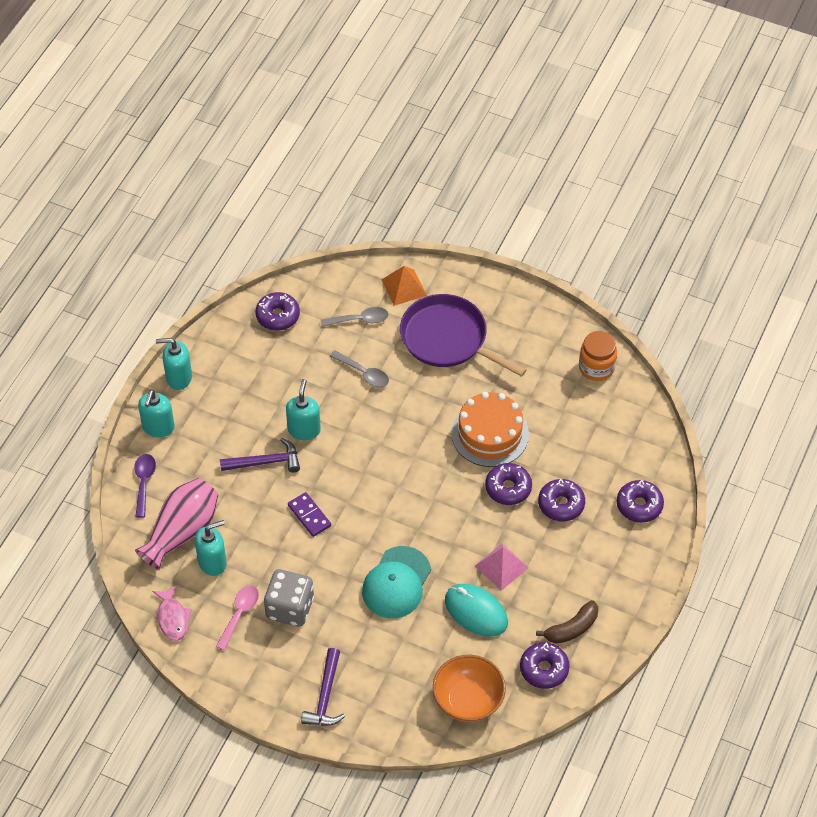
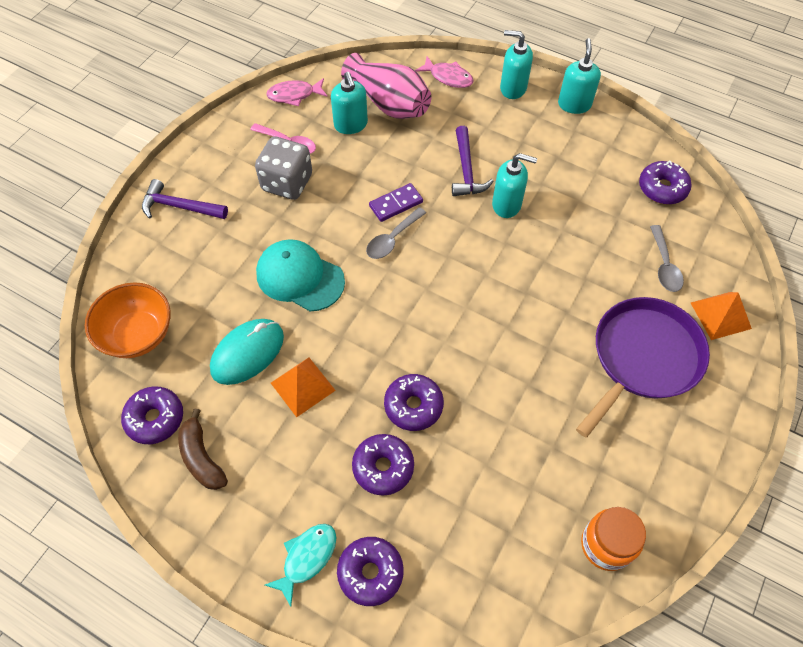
camera: 95 degrees right, 5 degrees up
(144, 482) = (448, 77): purple spoon -> pink fish
(364, 373) = (585, 265): grey spoon -> grey spoon (392, 239)
(490, 434) = (496, 393): orange cake -> none
(501, 566) = (302, 386): pink pyramid -> orange pyramid
(636, 546) = (307, 558): none -> turquoise fish

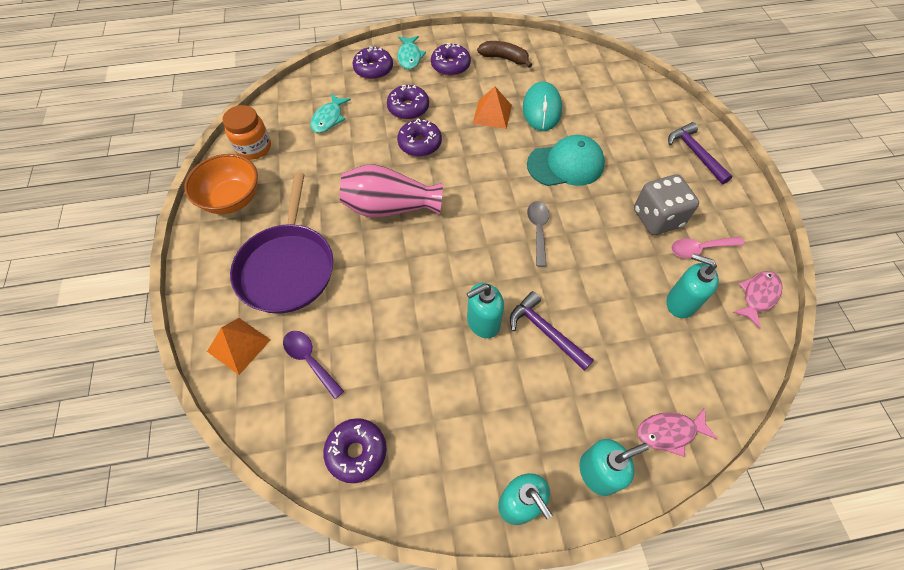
camera: 140 degrees right, 0 degrees up
(138, 334) = (609, 81): orange bowl -> orange bowl (232, 199)
(155, 418) = (547, 57): purple donut -> purple donut (450, 66)
(179, 207) = (695, 153): purple hammer -> purple hammer turned 90 degrees counterclockwise
(389, 103) = (680, 352): pink vase -> pink vase (390, 207)
(396, 204) = (565, 258): purple domino -> none
(488, 525) = (328, 118): none -> turquoise fish
(664, 265) = (310, 360): grey spoon -> purple spoon

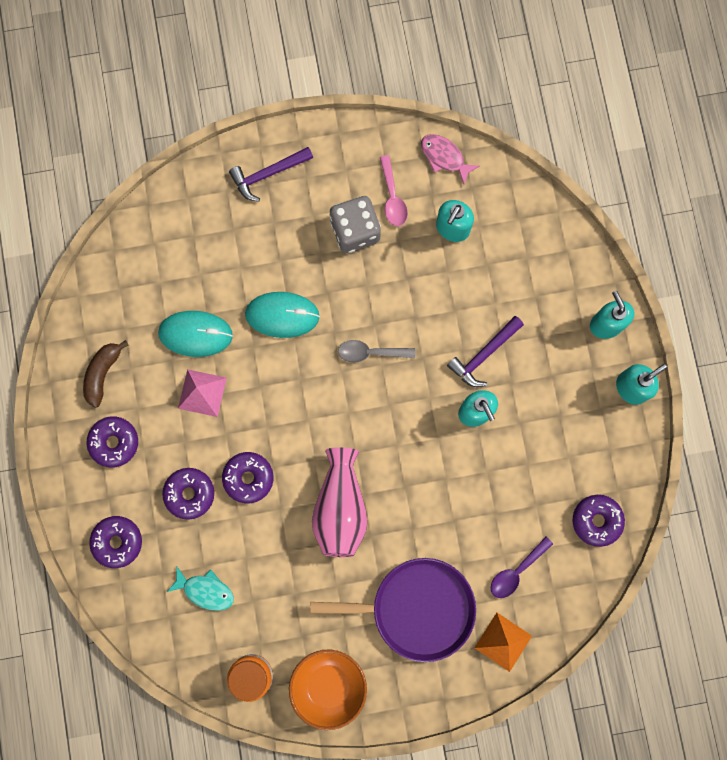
camera: 90 degrees left, 20 degrees up
(409, 57) = (95, 496): turquoise fish -> none
(492, 114) = (202, 393): orange pyramid -> pink pyramid
(565, 164) = (282, 315): turquoise cap -> turquoise mouse
(669, 432) = (572, 262): pink fish -> none

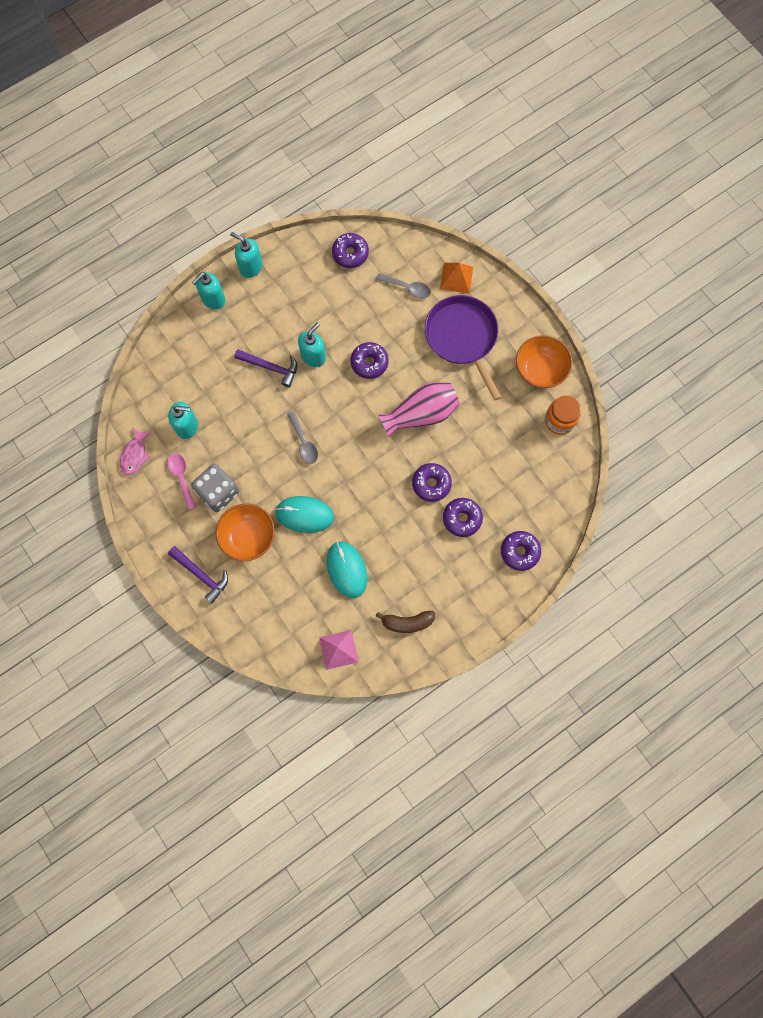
camera: 115 degrees left, 5 degrees down
(114, 442) = (452, 589): purple donut -> purple donut (369, 363)
(202, 393) = (387, 544): pink pyramid -> pink pyramid (338, 649)
(205, 590) = (521, 476): turquoise fish -> none
(282, 315) = (304, 515): turquoise mouse -> turquoise mouse turned 60 degrees counterclockwise
(287, 242) = (248, 537): none -> orange bowl
(392, 197) = (181, 477): pink spoon -> pink spoon turned 75 degrees counterclockwise
(516, 571) = (407, 288): purple spoon -> grey spoon

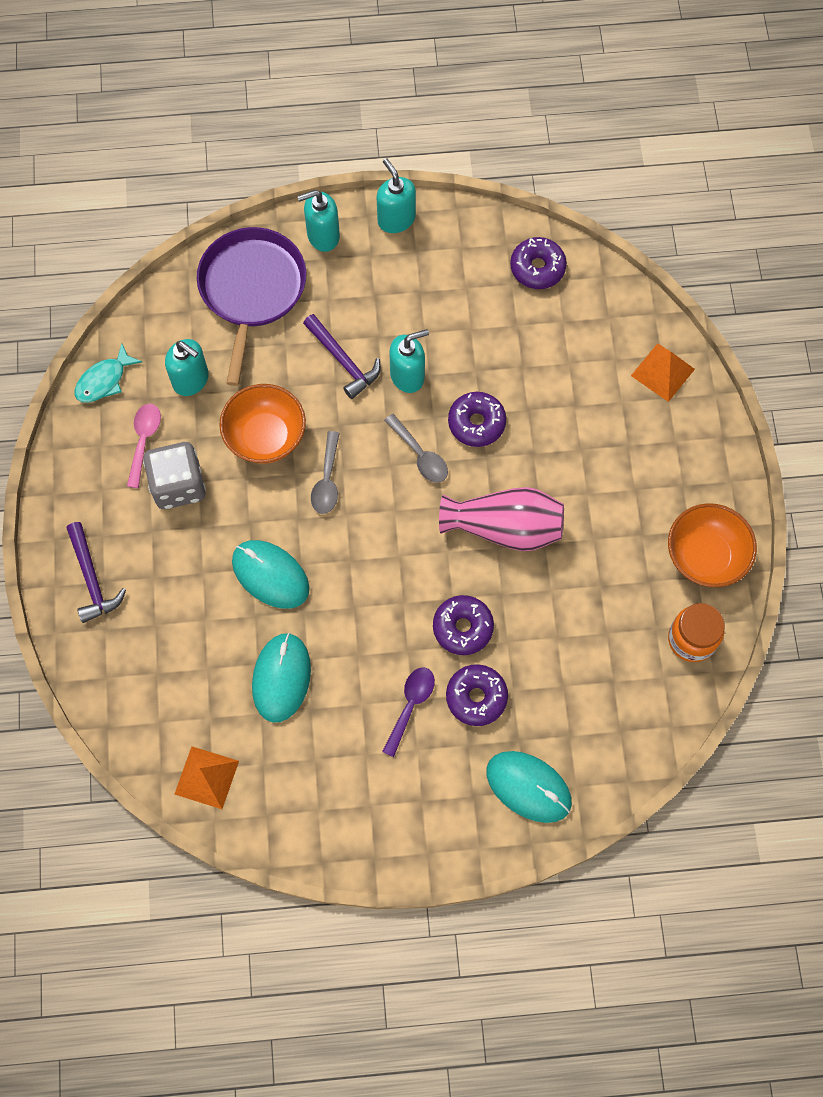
camera: 30 degrees right, 5 degrees down
(135, 455) = (104, 380): pink fish -> turquoise fish
(248, 537) = (181, 563): orange bowl -> orange bowl (265, 436)
(338, 649) = (206, 777): pink pyramid -> orange pyramid
(407, 288) = (587, 351): grey spoon -> grey spoon (420, 455)
(407, 622) = (318, 794): brown banana -> none
(428, 544) = (410, 705): none -> purple spoon
(462, 338) = (623, 456): purple pan -> purple pan (252, 290)
(519, 552) = (528, 787): purple donut -> turquoise mouse

